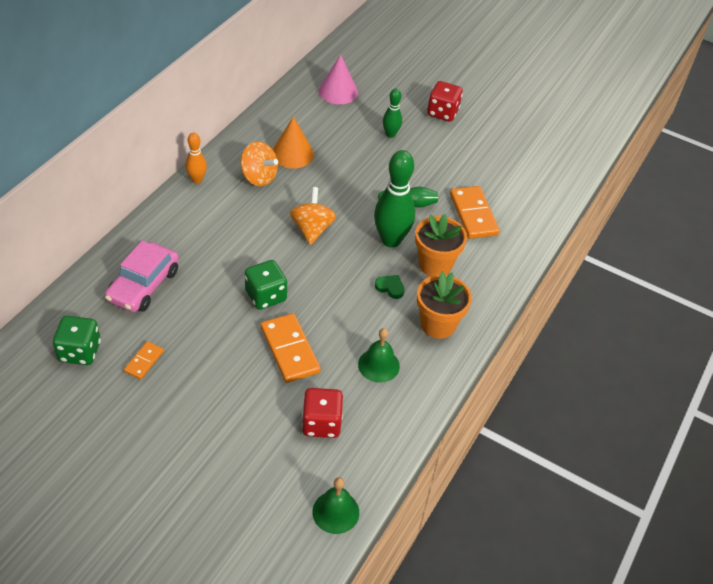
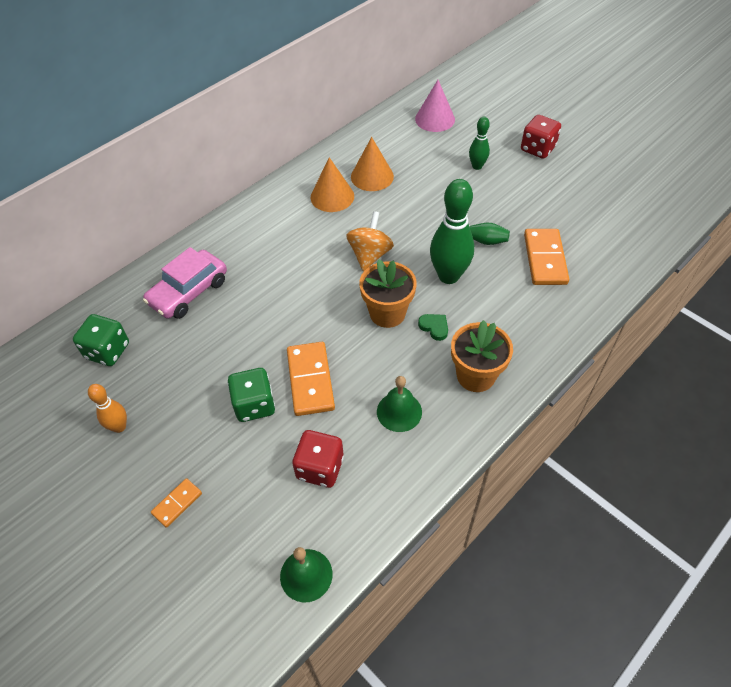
camera: 20 degrees right, 5 degrees up
(144, 361) = (164, 370): orange domino -> orange domino (177, 503)
(197, 180) = (272, 193): orange bowling pin -> orange bowling pin (119, 427)
(259, 177) = (332, 196): orange spinning top -> orange cone
(266, 296) = (303, 319): green dice -> green dice (254, 405)
(435, 264) = (489, 308): orange flower pot -> orange flower pot (387, 313)

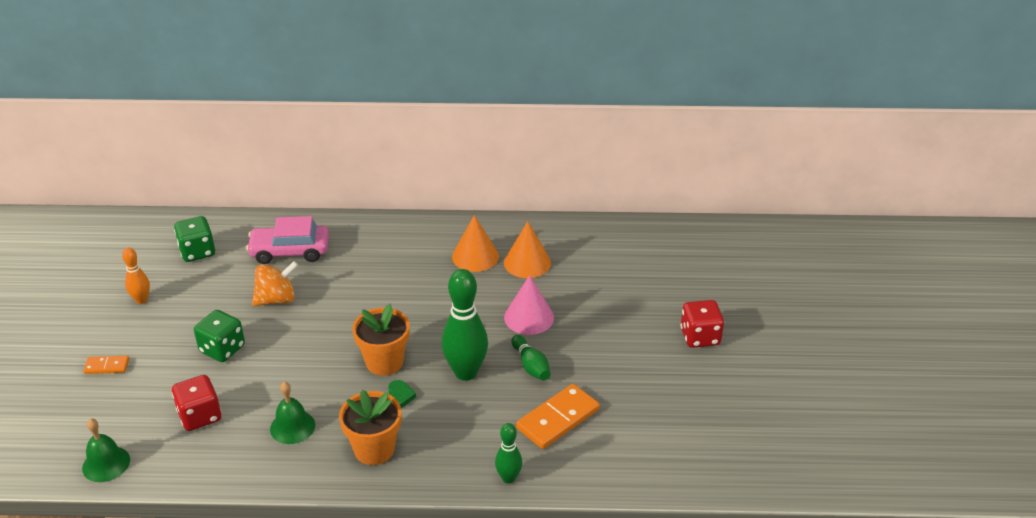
camera: 45 degrees right, 15 degrees down
(310, 380) = (273, 362): orange domino -> none
(370, 255) = (435, 315): orange spinning top -> orange spinning top (276, 299)
(435, 119) = (650, 254): pink cone -> pink cone (529, 317)
(477, 166) = (622, 313): green bowling pin -> green bowling pin (508, 478)

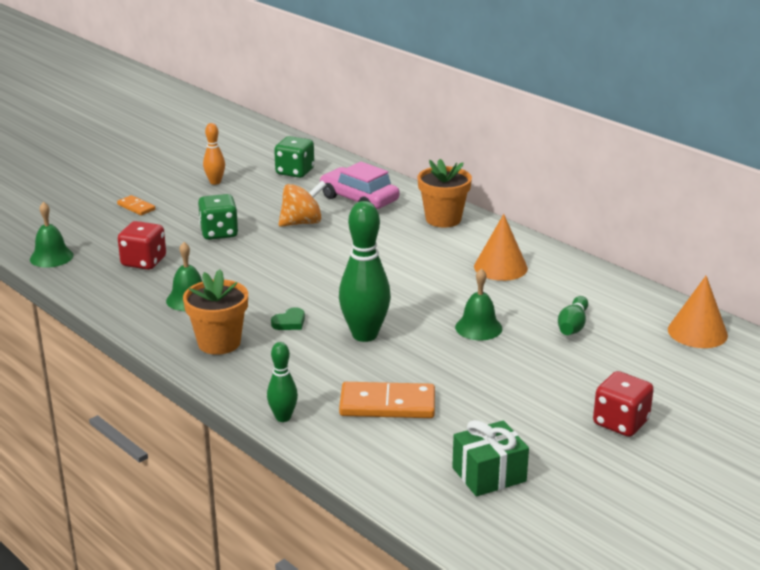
camera: 45 degrees right, 10 degrees down
(276, 299) = (302, 223): orange spinning top -> orange spinning top turned 45 degrees counterclockwise
(384, 362) = (314, 296): orange flower pot -> orange flower pot (443, 219)
(527, 262) = (540, 292): orange cone -> orange cone (697, 332)
(529, 317) = (478, 327): pink cone -> green bell
(531, 365) = (425, 359): green bowling pin -> green bowling pin (572, 326)
(683, 427) = (489, 474): none -> green gift

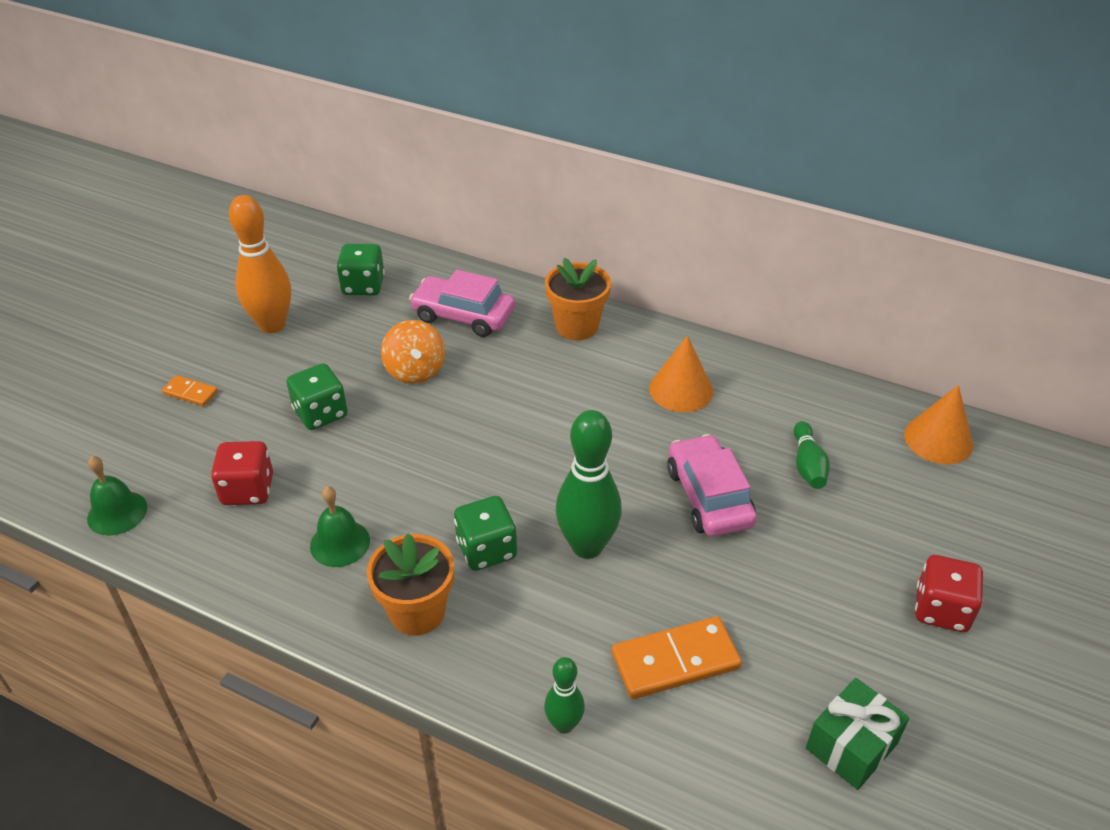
camera: 20 degrees left, 15 degrees up
(215, 182) = (272, 325): orange bowling pin -> orange bowling pin, size x1.86
(289, 322) = (486, 549): green heart -> green dice
(302, 223) = (415, 371): orange spinning top -> orange spinning top turned 120 degrees clockwise
(478, 327) = (709, 496): green bell -> pink car

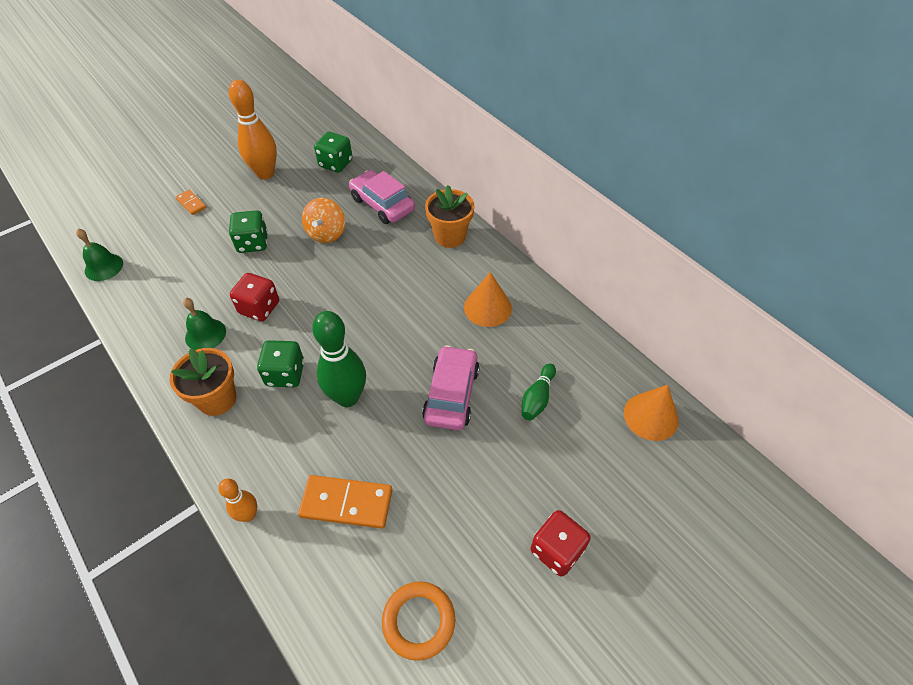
camera: 25 degrees right, 10 degrees up
(248, 490) = (179, 279): red dice -> red dice (259, 308)
(564, 724) = (248, 515): green bowling pin -> orange bowling pin
(851, 746) = (418, 621): green gift -> orange ring

